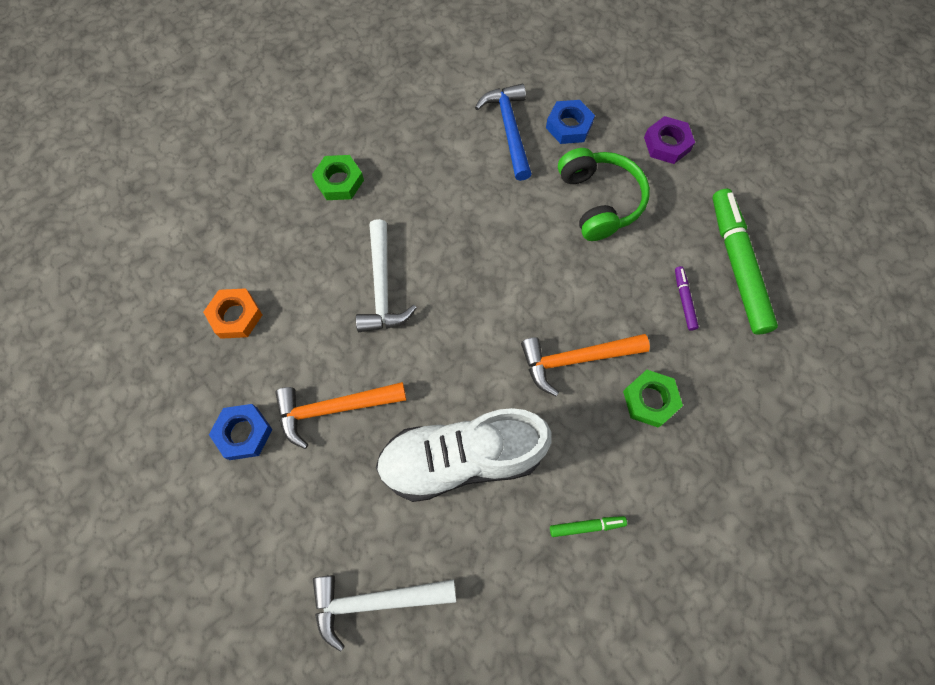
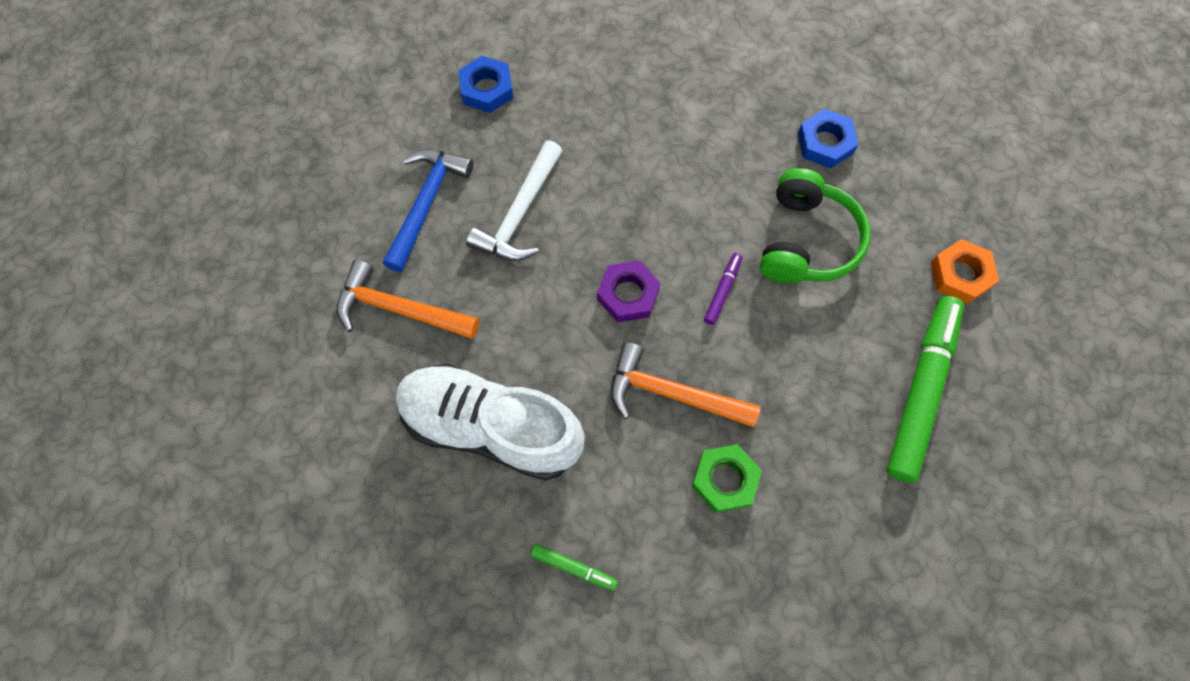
camera: 30 degrees right, 0 degrees up
(235, 316) = (363, 169): orange nut -> orange nut (960, 275)
(243, 433) = (303, 286): blue nut -> blue nut (487, 89)
(339, 181) = (543, 85): green nut -> none
(375, 601) = (325, 514): white hammer -> none
(509, 129) = (755, 115): blue hammer -> blue hammer (426, 204)
(667, 144) = (926, 216): purple nut -> purple nut (628, 294)
(684, 300) = (833, 396): purple marker -> purple marker (722, 291)

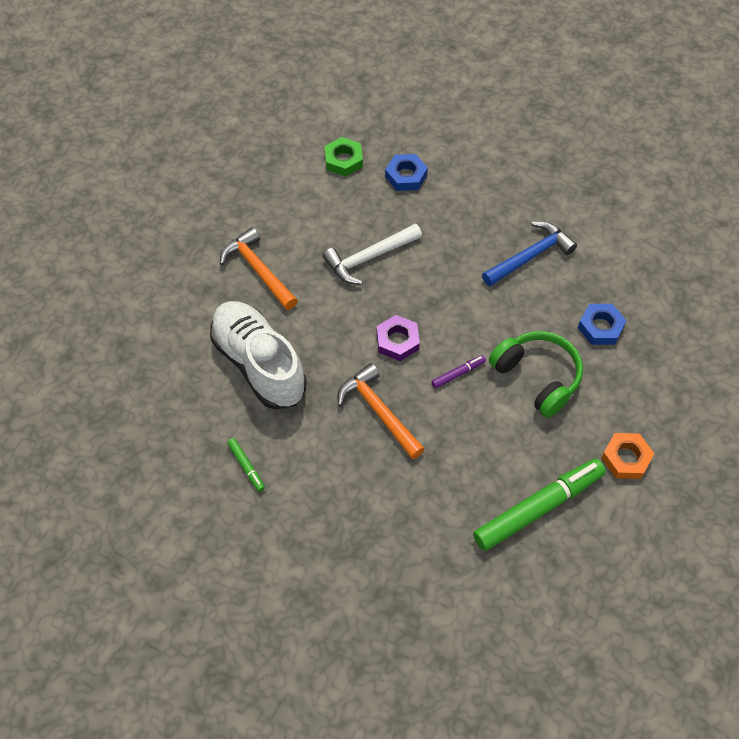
camera: 35 degrees right, 10 degrees down
(426, 204) = (318, 221): blue hammer -> blue hammer (530, 256)
(724, 480) = (371, 478): green nut -> green nut (343, 160)
(806, 241) = (537, 377): green headphones -> green headphones turned 90 degrees counterclockwise

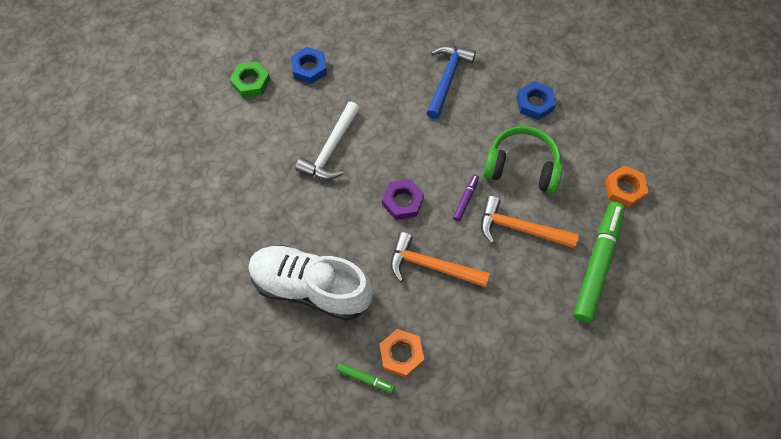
camera: 35 degrees left, 5 degrees up
(258, 270) = (250, 211): orange hammer -> orange hammer (519, 228)
(292, 467) = (401, 354): none -> orange nut

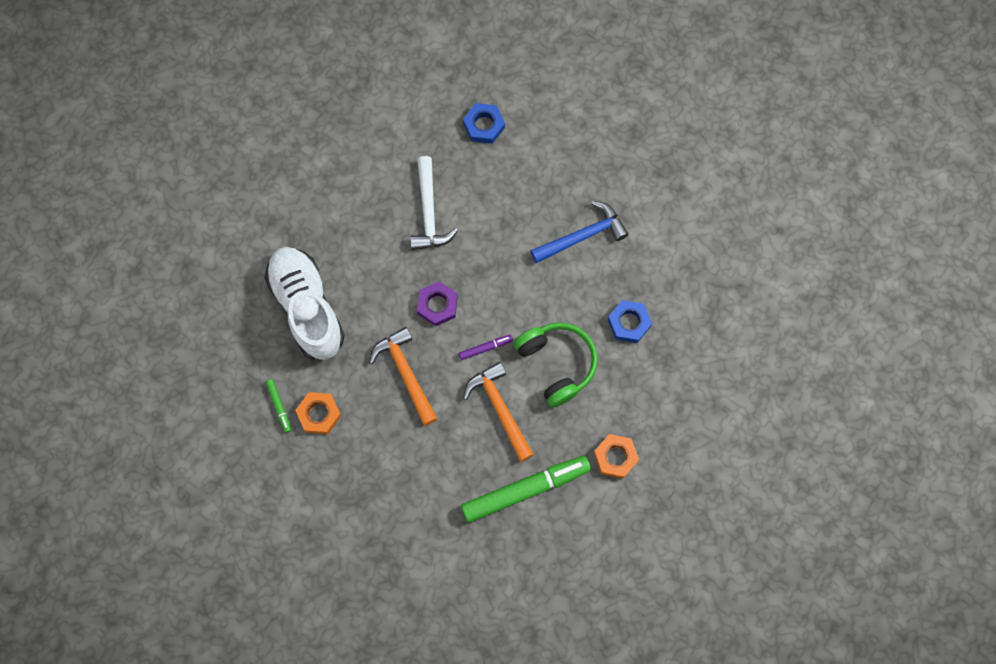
camera: 45 degrees right, 10 degrees up
(251, 82) = (427, 97): green nut -> none
(331, 149) = (429, 212): white hammer -> white hammer turned 75 degrees counterclockwise

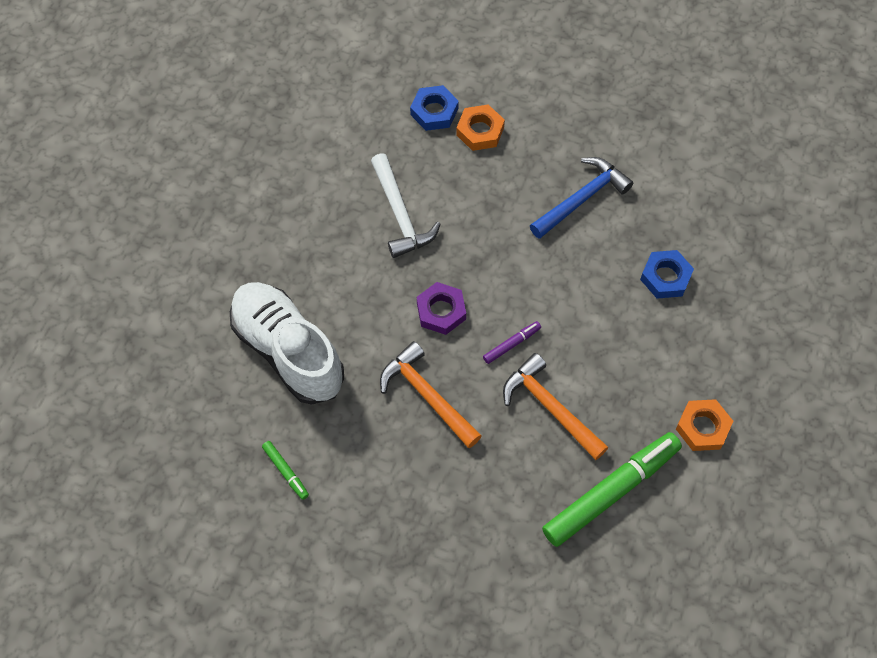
camera: 15 degrees left, 10 degrees down
(319, 414) = (337, 468): orange nut -> orange nut (480, 131)
(557, 364) = (599, 341): green headphones -> none

